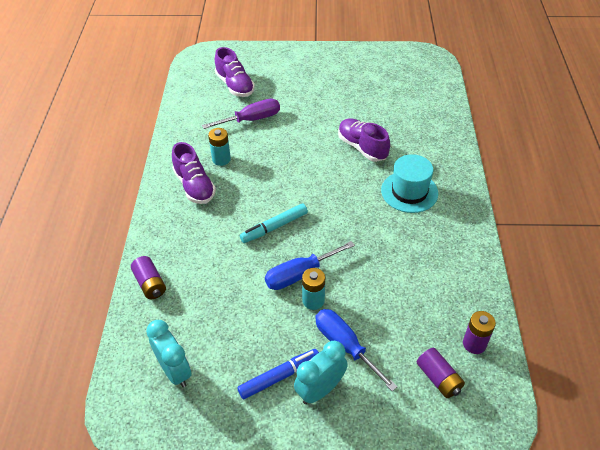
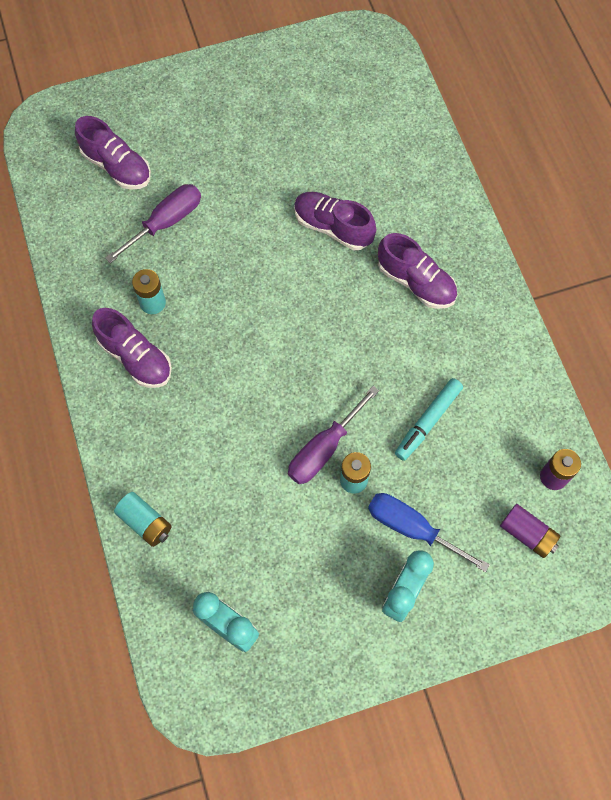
camera: 20 degrees left, 20 degrees up
(150, 284) = (145, 522): purple battery -> turquoise battery
(274, 227) = (266, 389): turquoise marker -> turquoise marker (428, 421)
(279, 376) = (352, 592): blue marker -> none
(299, 274) = (324, 449): blue screwdriver -> purple screwdriver
(409, 192) = (416, 282): turquoise hat -> purple shoe

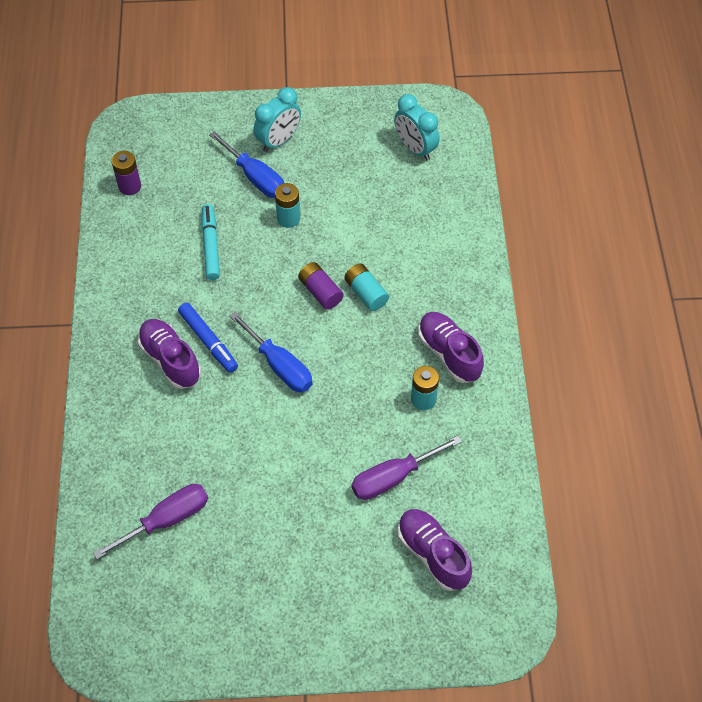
camera: 165 degrees left, 10 degrees down
(145, 522) = (464, 226): turquoise battery -> turquoise battery (366, 293)
(305, 302) = (279, 366): none -> blue screwdriver
(324, 449) = (304, 245): purple screwdriver -> purple screwdriver (166, 520)
(333, 227) = (228, 431): purple shoe -> none
(386, 311) = (208, 341): none -> blue marker
(428, 421) = (211, 246): turquoise marker -> turquoise marker turned 60 degrees counterclockwise
(527, 534) = (169, 155): purple battery -> purple battery (320, 291)

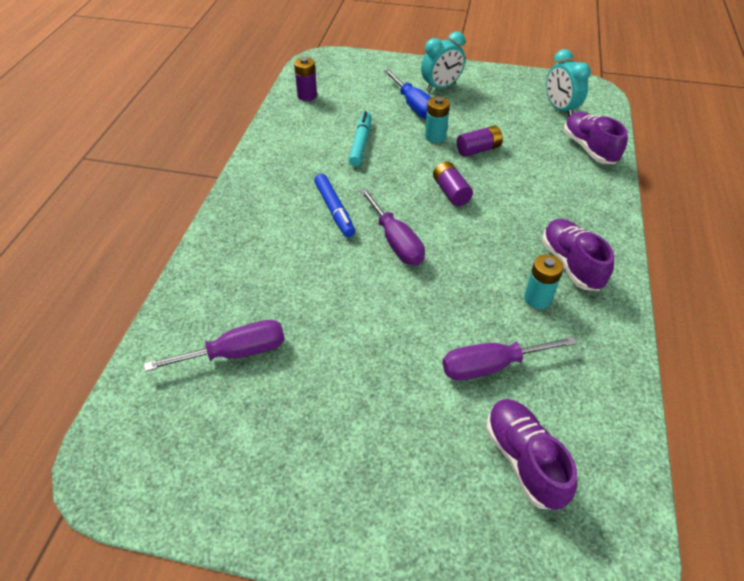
camera: 15 degrees right, 10 degrees down
(170, 360) = (294, 218): purple shoe -> purple shoe (589, 148)
(279, 366) = (396, 241): blue screwdriver -> purple screwdriver
(337, 227) = (478, 149): none -> purple battery
(366, 293) = (494, 201): turquoise battery -> none

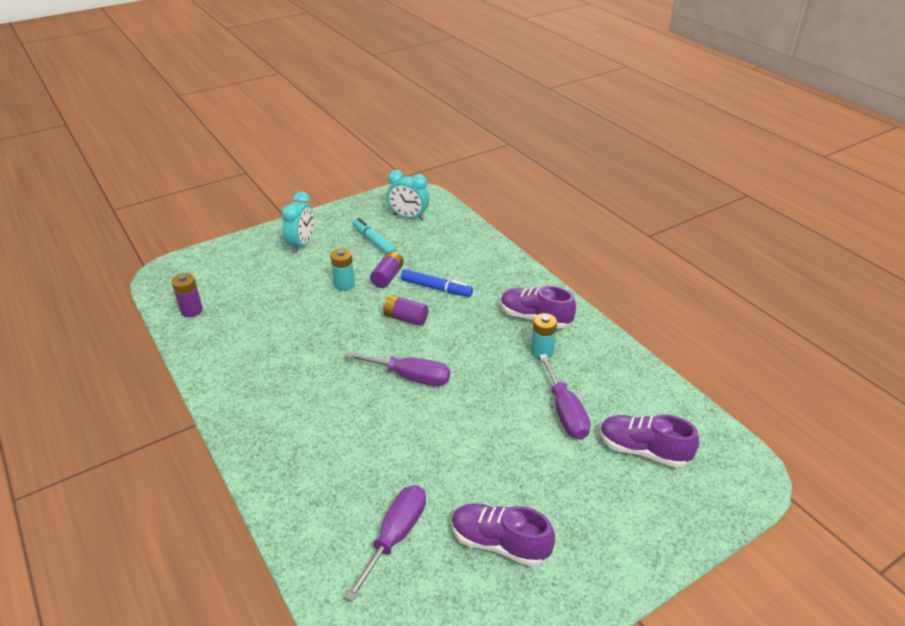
camera: 45 degrees left, 10 degrees down
(334, 210) = (335, 385): blue marker -> blue marker (436, 288)
(361, 143) = (291, 323): turquoise marker -> turquoise marker (374, 242)
(414, 106) = (299, 270): blue screwdriver -> none
(491, 366) = (565, 412): purple screwdriver -> purple screwdriver turned 45 degrees counterclockwise
(589, 148) = (459, 235): purple shoe -> purple shoe (499, 543)

